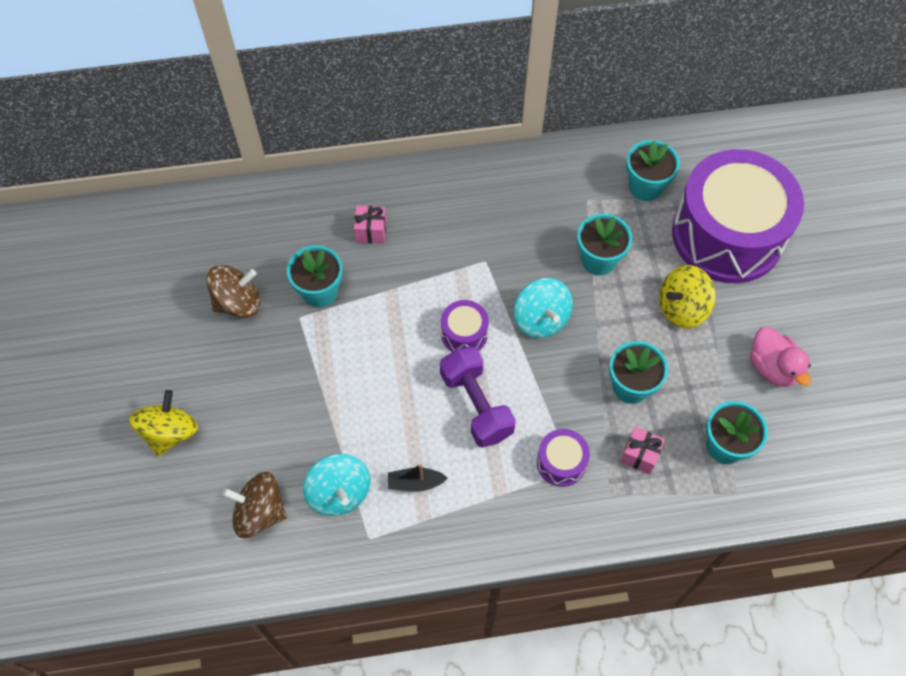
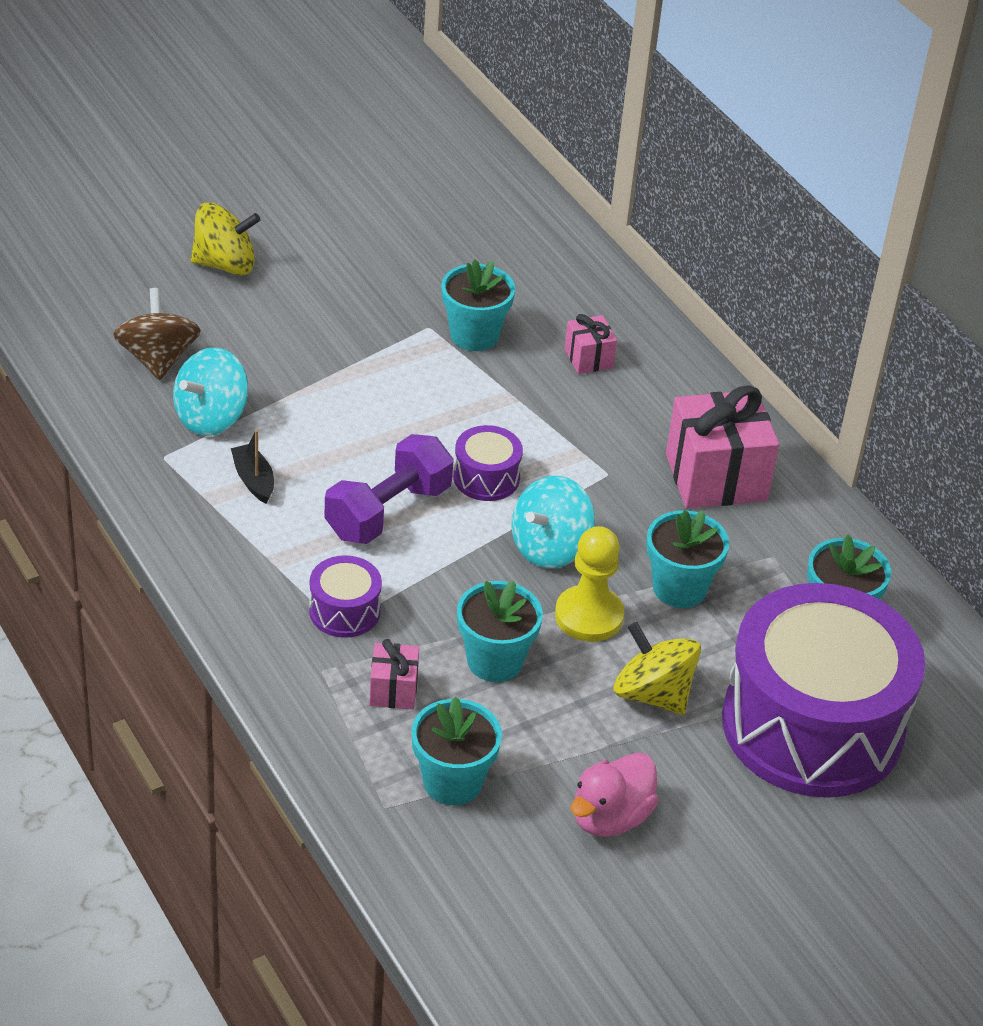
camera: 65 degrees right, 20 degrees down
(238, 302) = (420, 272): brown spinning top -> none
(509, 202) = (716, 477): none -> pink gift
(607, 319) = (589, 616): none -> yellow pawn

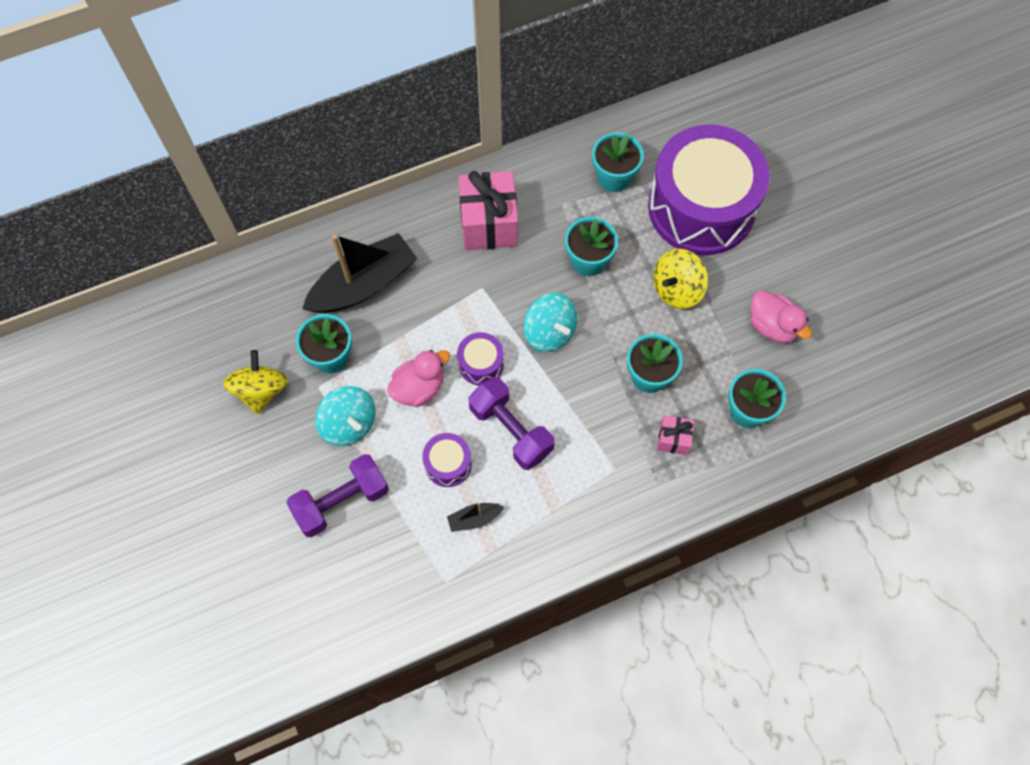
camera: 80 degrees left, 25 degrees up
(158, 359) = (335, 585): brown spinning top -> none
(211, 417) = (405, 547): turquoise spinning top -> turquoise spinning top (349, 424)
(225, 264) = (226, 531): yellow spinning top -> yellow spinning top (261, 390)
(270, 357) = (341, 501): none -> purple dumbbell
(344, 611) = (603, 464): purple drum -> purple drum (448, 464)
(441, 419) = (419, 387): none -> pink duck
(588, 358) = (363, 284): pink gift -> black boat
(589, 616) = (611, 316): yellow pawn -> none

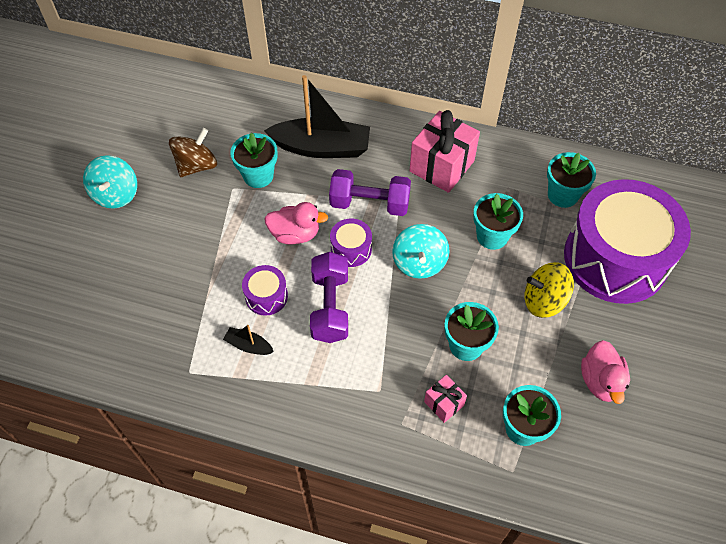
camera: 40 degrees right, 10 degrees down
(261, 390) = (197, 165): yellow spinning top -> brown spinning top
(341, 501) = (176, 267): purple dumbbell -> purple dumbbell (370, 204)
(349, 424) = (229, 224): turquoise spinning top -> turquoise spinning top (116, 194)

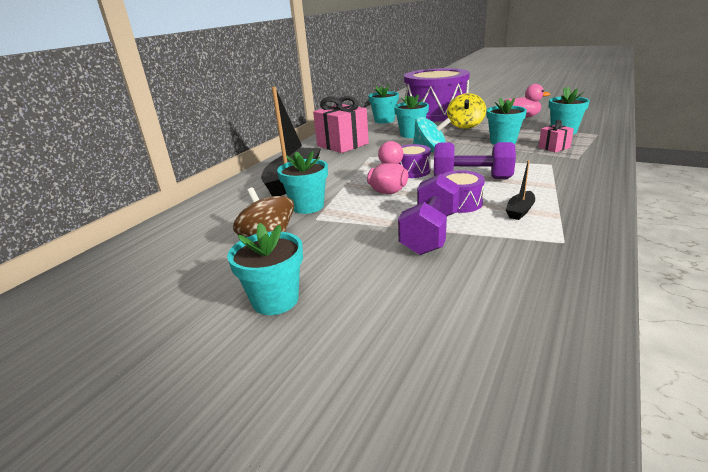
camera: 75 degrees left, 30 degrees down
(116, 194) = (275, 300): turquoise spinning top -> turquoise flower pot
(370, 204) = (367, 165): purple dumbbell -> purple dumbbell (430, 233)

